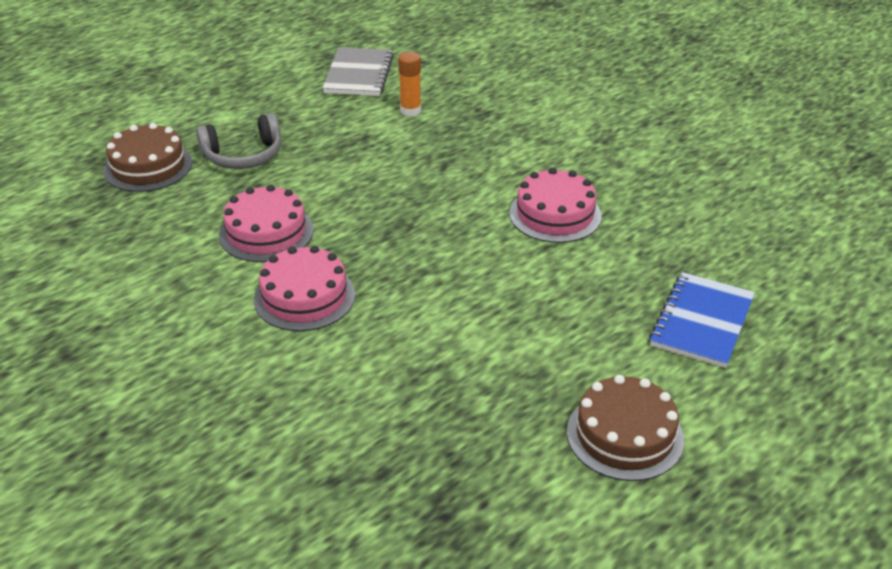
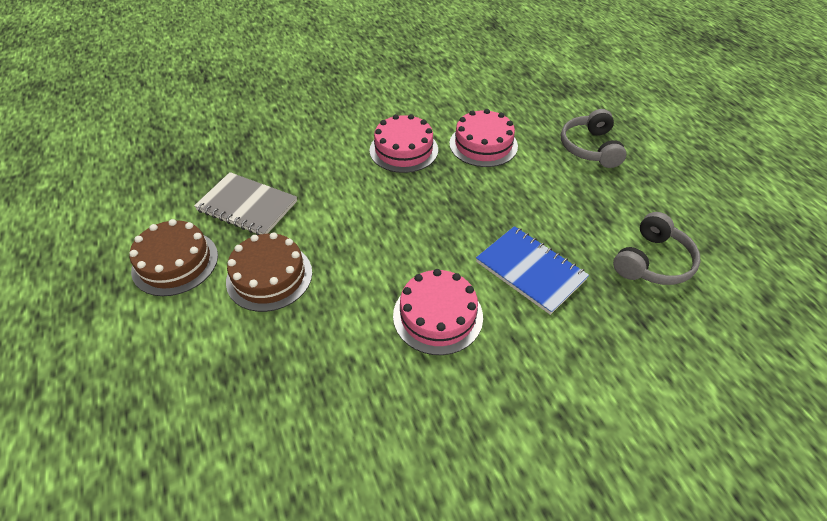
camera: 110 degrees right, 10 degrees up
(148, 166) = (585, 105): brown cake -> brown cake (269, 276)
(358, 74) = (733, 240): grey notebook -> grey notebook (247, 206)
(410, 110) = (652, 262): orange glue stick -> grey headphones
(702, 322) = (239, 363): blue notebook -> blue notebook (530, 270)

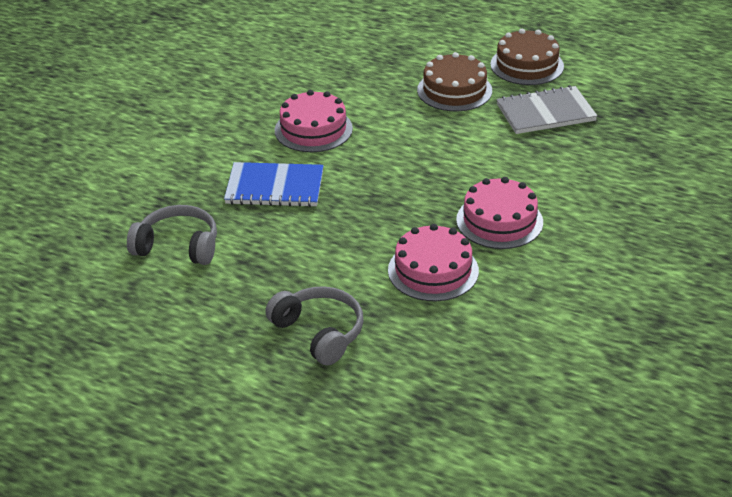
camera: 140 degrees right, 10 degrees down
(652, 262) = (178, 246): grey headphones -> grey headphones turned 105 degrees clockwise

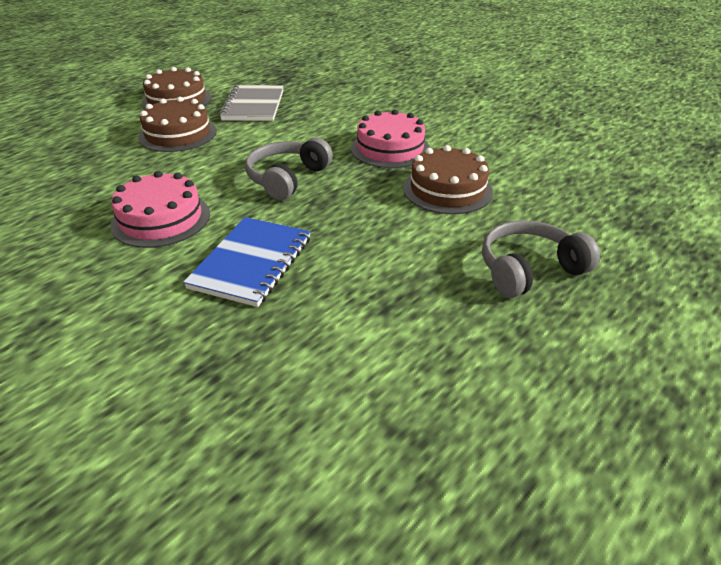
camera: 75 degrees left, 0 degrees up
(178, 246) = (325, 366): grey headphones -> grey headphones (287, 178)
(433, 270) = (447, 190): pink cake -> brown cake

